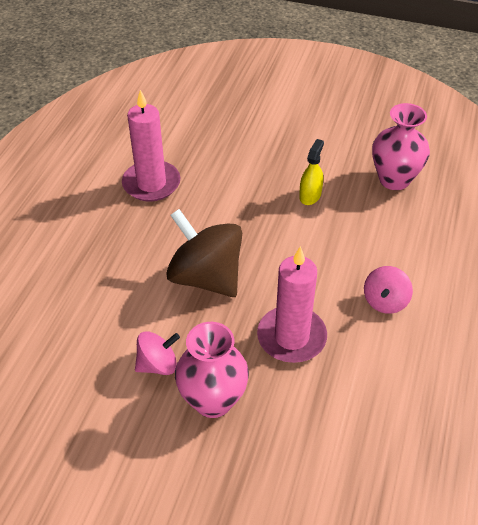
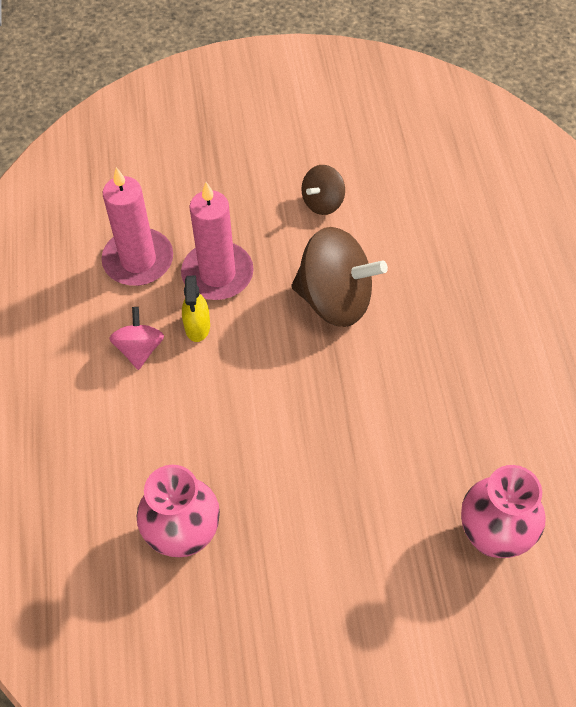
camera: 155 degrees right, 10 degrees up
(151, 183) = (479, 390): pink candle -> pink candle (138, 260)
(158, 364) = (323, 202): pink spinning top -> brown spinning top
(213, 400) = (257, 194): pink vase -> pink vase (493, 536)
(310, 195) = (280, 458): yellow spray bottle -> yellow spray bottle (197, 326)

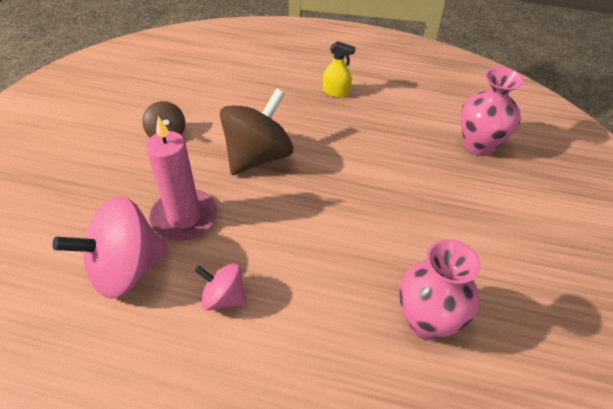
camera: 70 degrees left, 10 degrees down
(138, 260) = (126, 269): pink candle -> pink spinning top
(197, 326) = (227, 247): yellow spray bottle -> yellow spray bottle (336, 92)

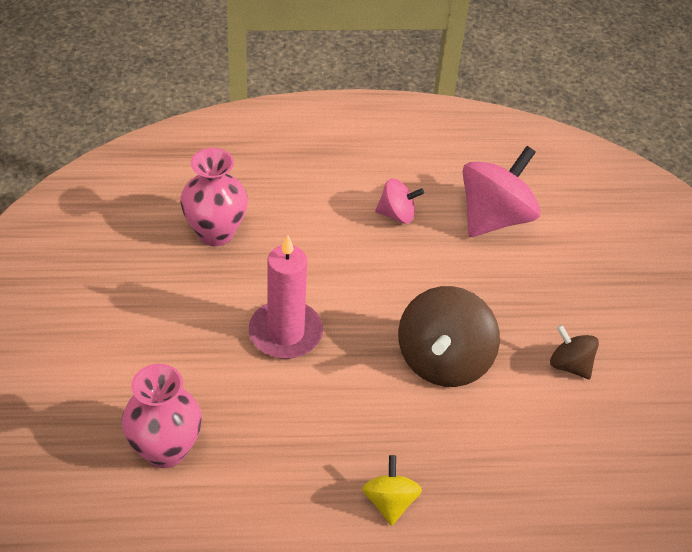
camera: 160 degrees right, 0 degrees up
(184, 217) = (477, 272): pink candle -> pink candle (285, 333)
(336, 92) = (390, 502): yellow spray bottle -> yellow spinning top

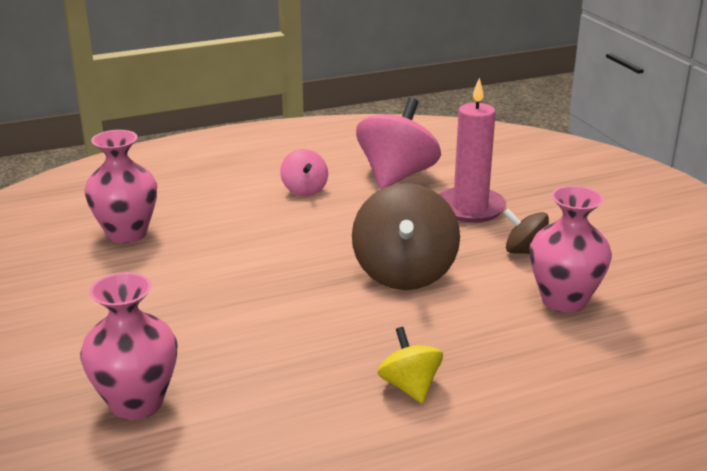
camera: 15 degrees left, 20 degrees down
(285, 333) = (233, 287): pink candle -> pink candle (470, 208)
(397, 214) = (304, 190): pink spinning top -> pink spinning top turned 90 degrees clockwise
(574, 441) = (564, 300): none -> pink vase

